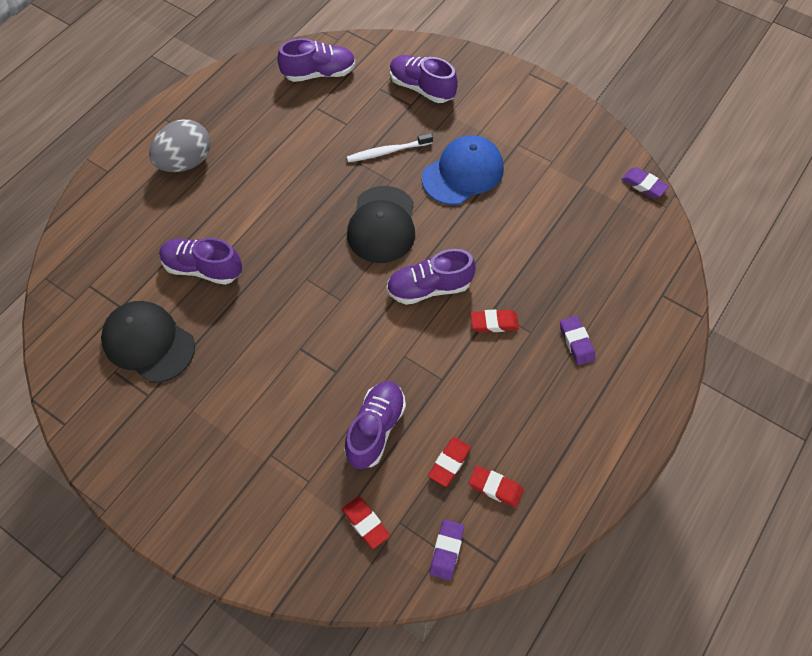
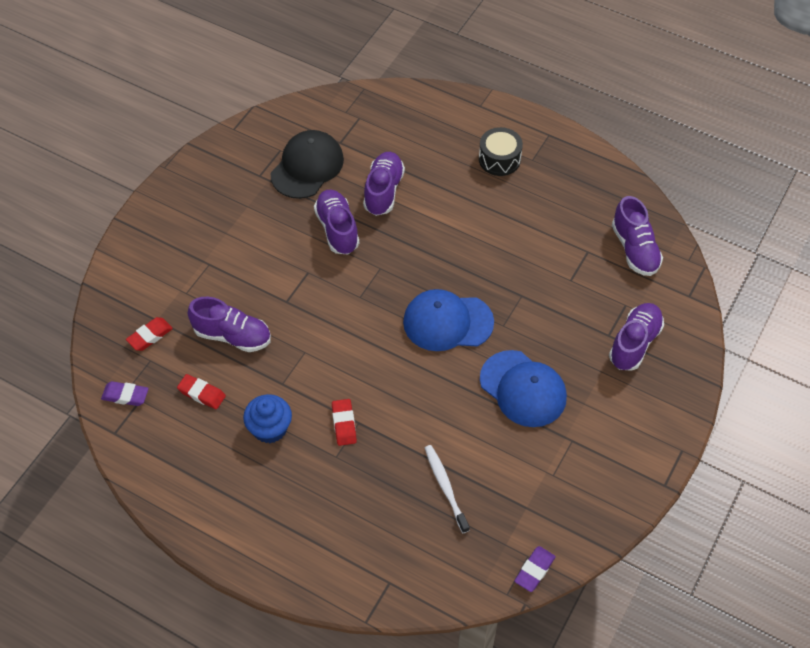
camera: 85 degrees right, 5 degrees down
(186, 162) = (499, 159): grey egg -> black drum
(382, 225) = (447, 322): black cap -> blue cap
(387, 152) = (540, 319): white toothbrush -> white toothbrush (445, 487)
(429, 288) = (378, 367): purple shoe -> purple shoe (337, 229)
(495, 487) = (179, 430): red eraser -> none
(496, 393) = (270, 428): none -> blue cupcake
(576, 342) = (327, 497): purple eraser -> none

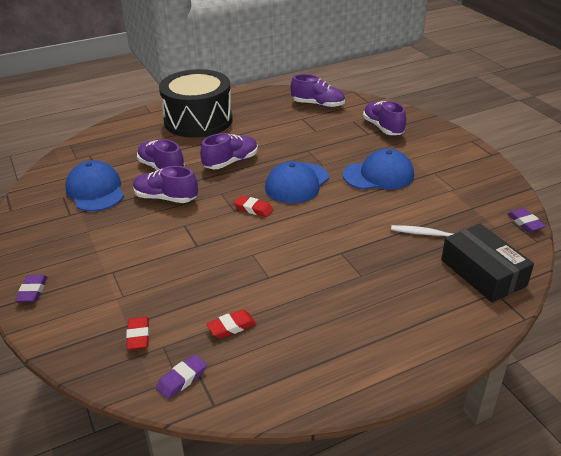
camera: 55 degrees left, 20 degrees down
(149, 228) = (32, 291): none -> purple eraser
(232, 335) = (195, 286): purple shoe -> purple shoe (231, 162)
(270, 428) = (304, 300): blue cupcake -> none
(307, 167) = (95, 190): black cap -> blue cap
(344, 424) = (336, 260): red eraser -> red eraser (253, 209)
(413, 560) = (483, 273): none -> black box
(499, 159) = (198, 120): black drum -> black drum, size x2.16

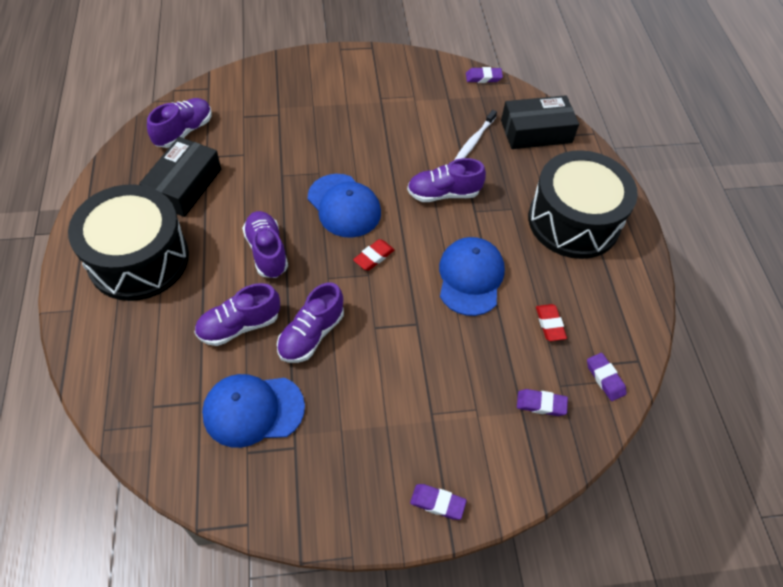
camera: 75 degrees left, 20 degrees up
(138, 336) = (541, 404): red eraser -> purple eraser
(269, 118) = (184, 185): none -> black box
(376, 322) = (573, 221): none -> black drum
(378, 175) = (363, 137): blue cap -> blue cap (470, 277)
(383, 128) = (275, 99): purple shoe -> purple shoe (443, 193)

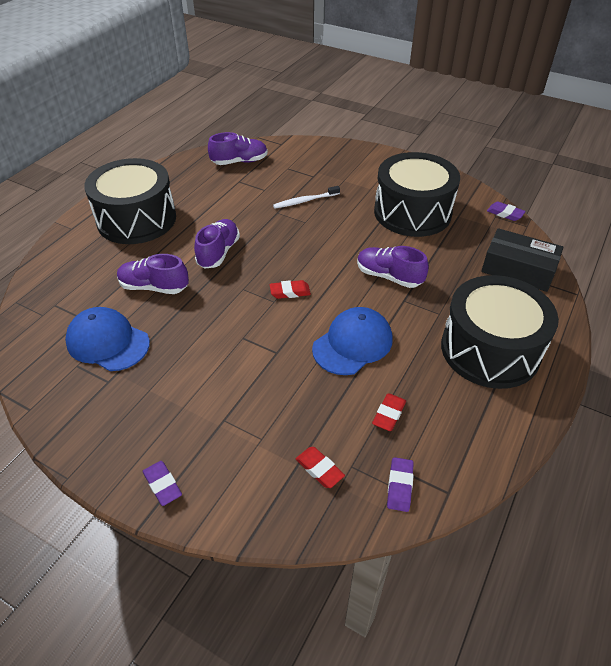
camera: 40 degrees right, 10 degrees down
(184, 185) = (207, 191): black box -> none
(311, 334) = (194, 317): purple shoe -> none
(344, 206) = (302, 250): blue cap -> none
(407, 113) = (412, 212): none -> black drum
(474, 141) = (452, 252): white toothbrush -> white toothbrush (305, 201)
(541, 404) = (319, 469): purple eraser -> red eraser

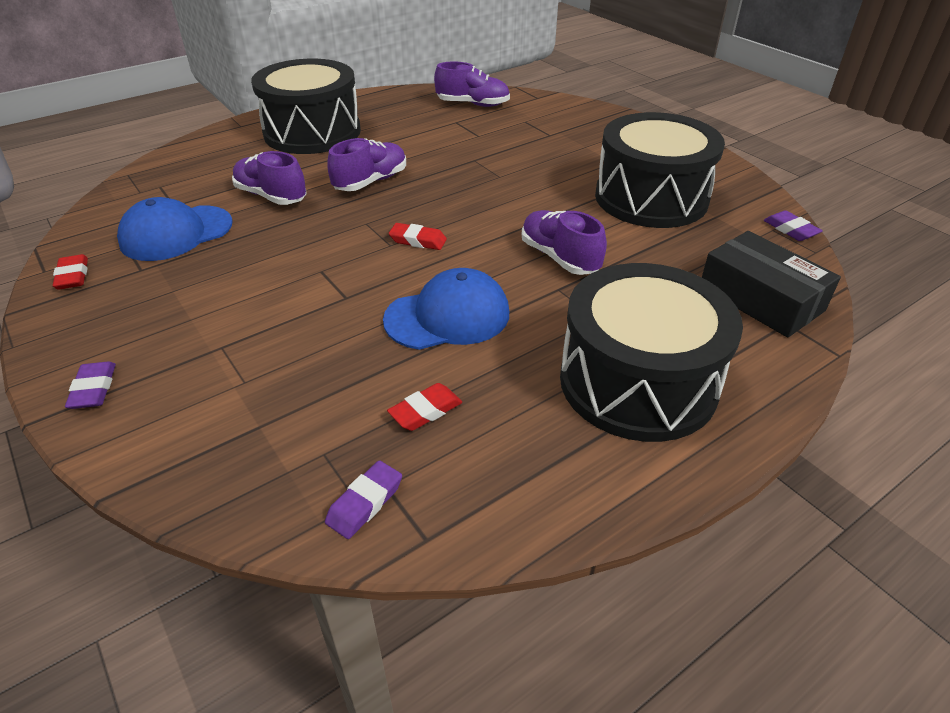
camera: 25 degrees right, 5 degrees down
(108, 342) = (176, 233): blue cap -> blue cap turned 90 degrees counterclockwise
(305, 201) = (517, 156): white toothbrush -> none
(319, 469) = (280, 441): red eraser -> red eraser (73, 276)

